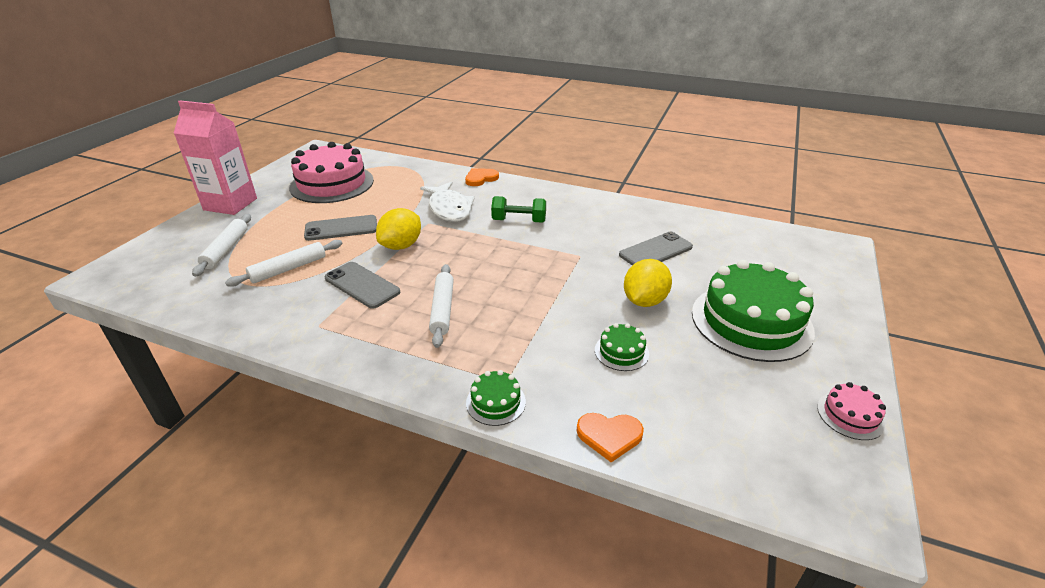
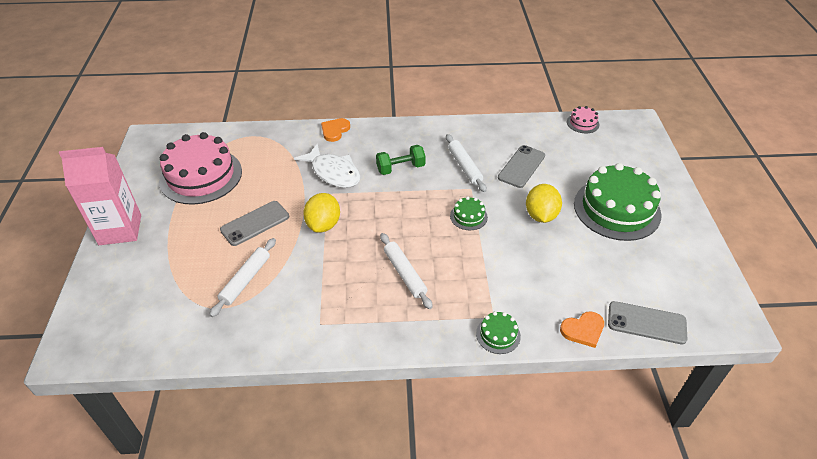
camera: 25 degrees left, 10 degrees up
(226, 249) = (167, 280): white rolling pin -> white rolling pin (464, 166)
(362, 285) = (323, 274): grey phone -> grey phone (646, 323)
(621, 352) = (552, 264): green cake -> green cake (468, 216)
(850, 415) = (705, 260): pink cake -> pink cake (583, 123)

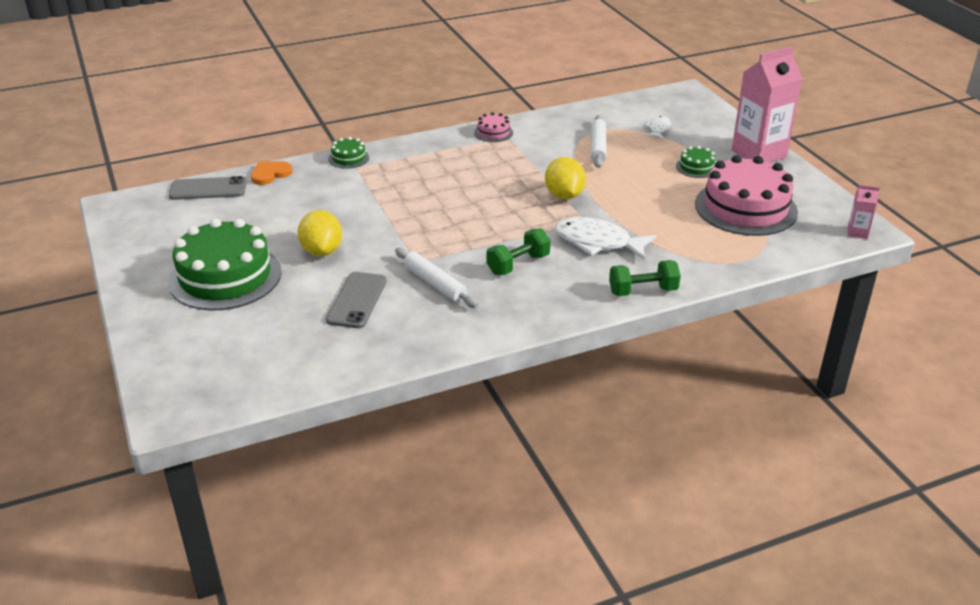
camera: 160 degrees right, 10 degrees down
(156, 137) = (857, 232): none -> pink carton
(166, 291) = (658, 129): none -> white fish
(255, 223) = (635, 183): grey phone -> none
(335, 130) = (643, 291): orange heart -> green dumbbell
(405, 274) = (453, 177): white rolling pin -> none
(468, 216) = (408, 233): green cake -> green cake (696, 167)
(583, 123) = (268, 389): pink cake -> pink cake (493, 132)

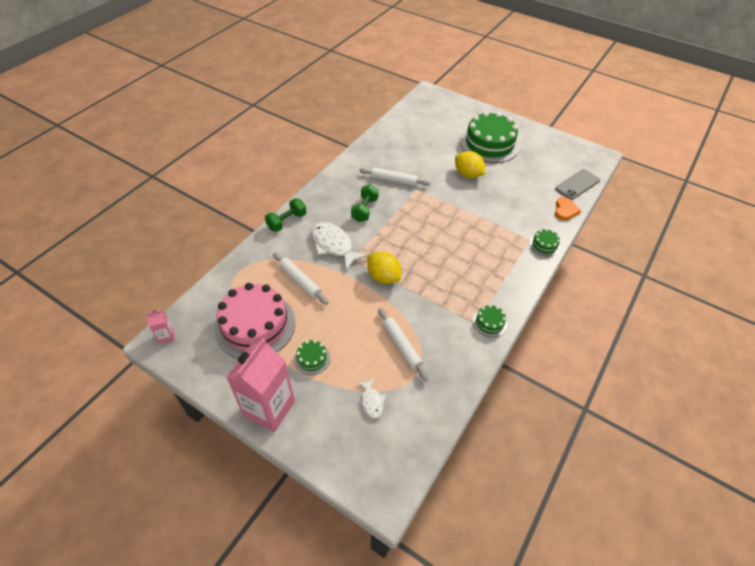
camera: 145 degrees right, 15 degrees up
(357, 300) = (419, 157): grey phone -> none
(493, 132) = (489, 323): pink cake -> green cake
(597, 242) = (334, 245): white fish -> white fish turned 120 degrees counterclockwise
(668, 224) = (300, 281): none -> white rolling pin

